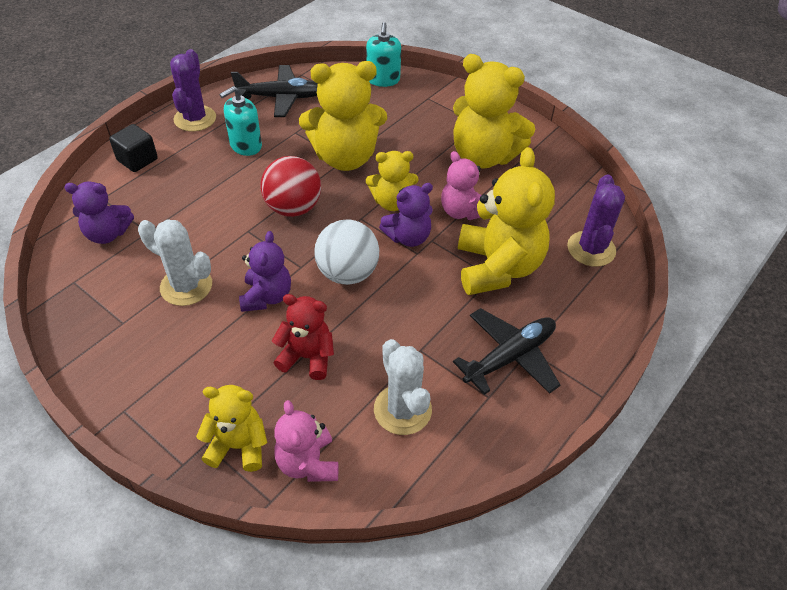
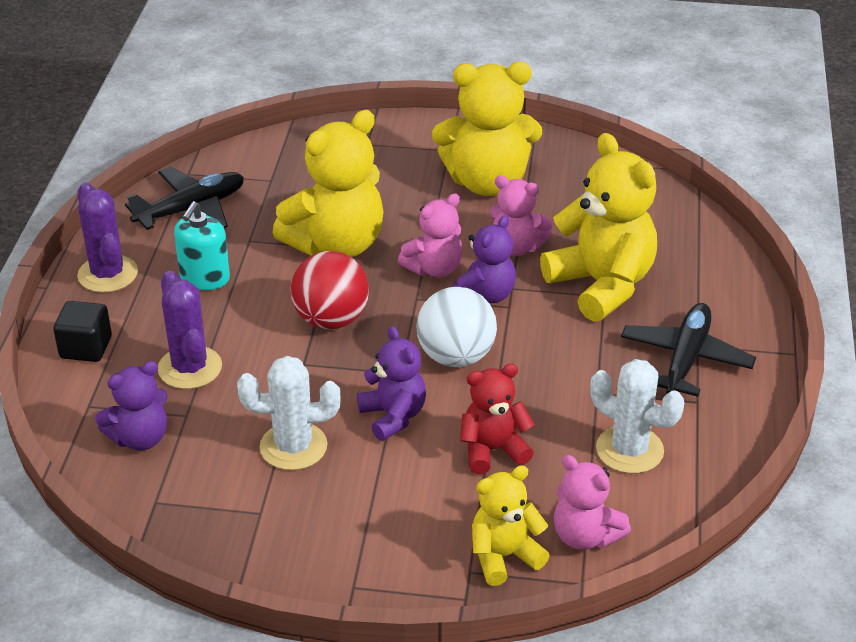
camera: 30 degrees left, 10 degrees down
(383, 79) = (295, 143): turquoise soap dispenser -> none
(392, 202) = (434, 268): yellow teddy bear -> pink teddy bear
(591, 249) = (675, 229): purple cactus -> purple cactus (190, 368)

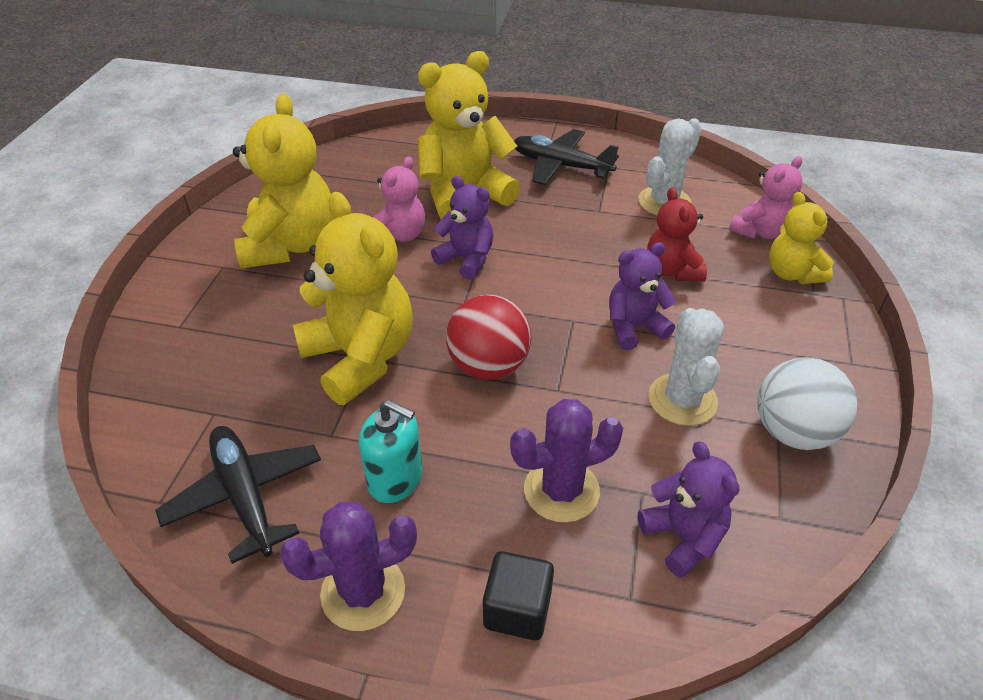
camera: 85 degrees left, 5 degrees up
(434, 268) = (419, 288): pink teddy bear -> none
(456, 356) = (551, 283): white ball -> white ball (793, 432)

